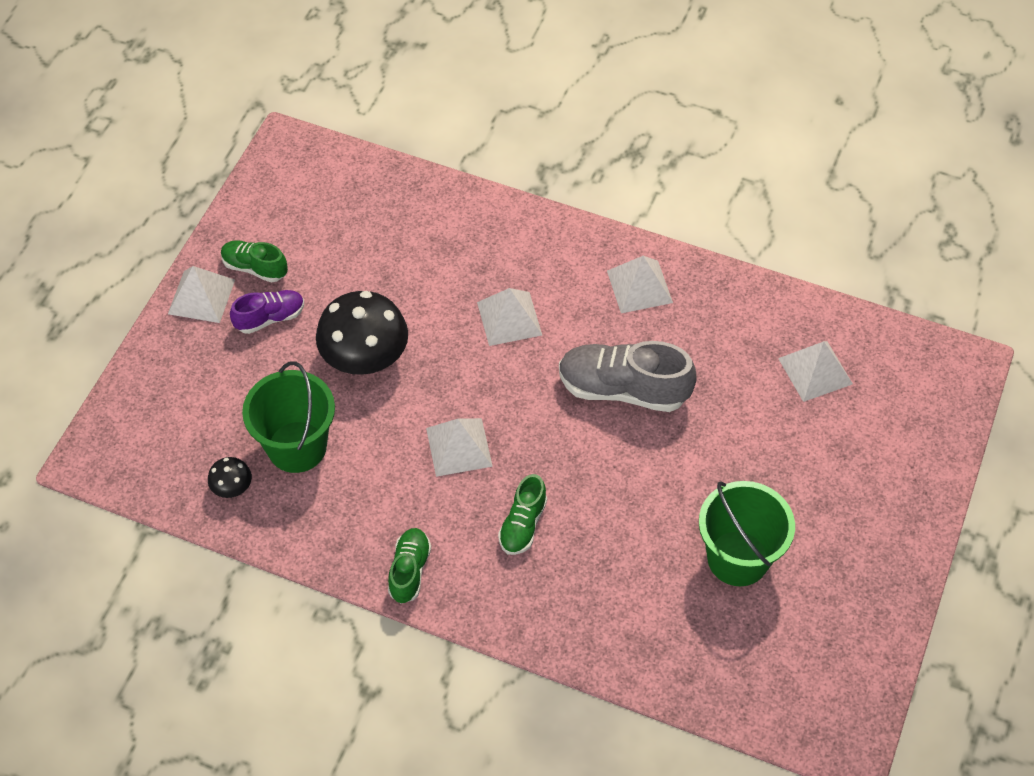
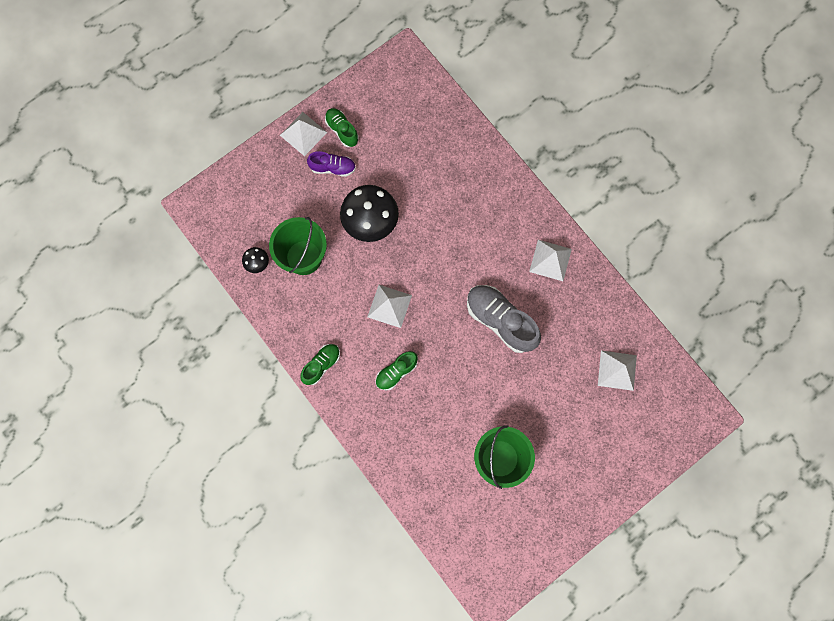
camera: 30 degrees right, 20 degrees up
(509, 318) = (464, 240): white pyramid -> none

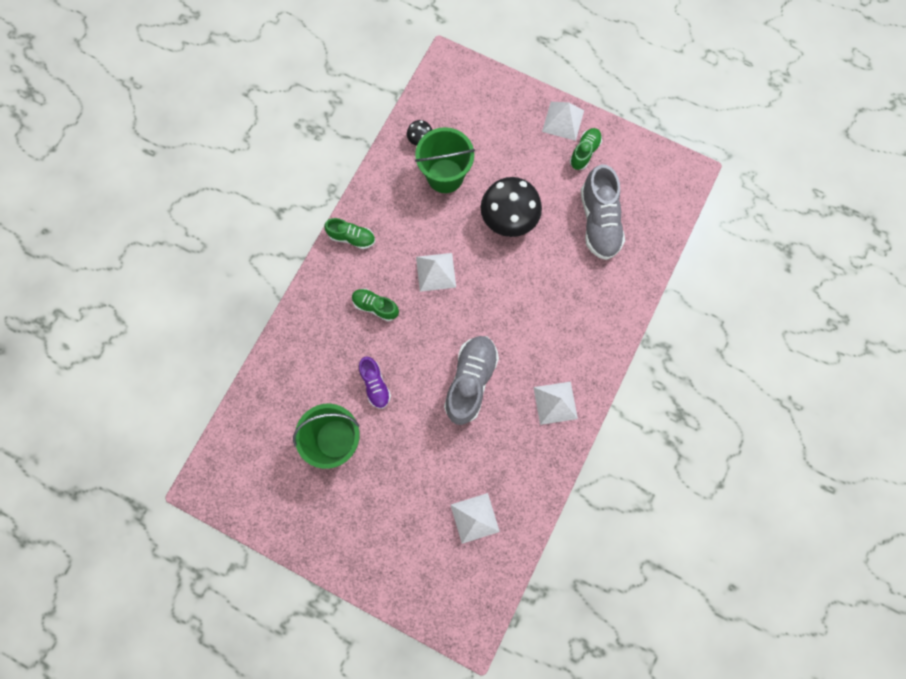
camera: 65 degrees right, 0 degrees up
(333, 168) = (543, 161): purple shoe -> purple shoe (375, 384)
(411, 149) = (598, 222): none -> grey shoe

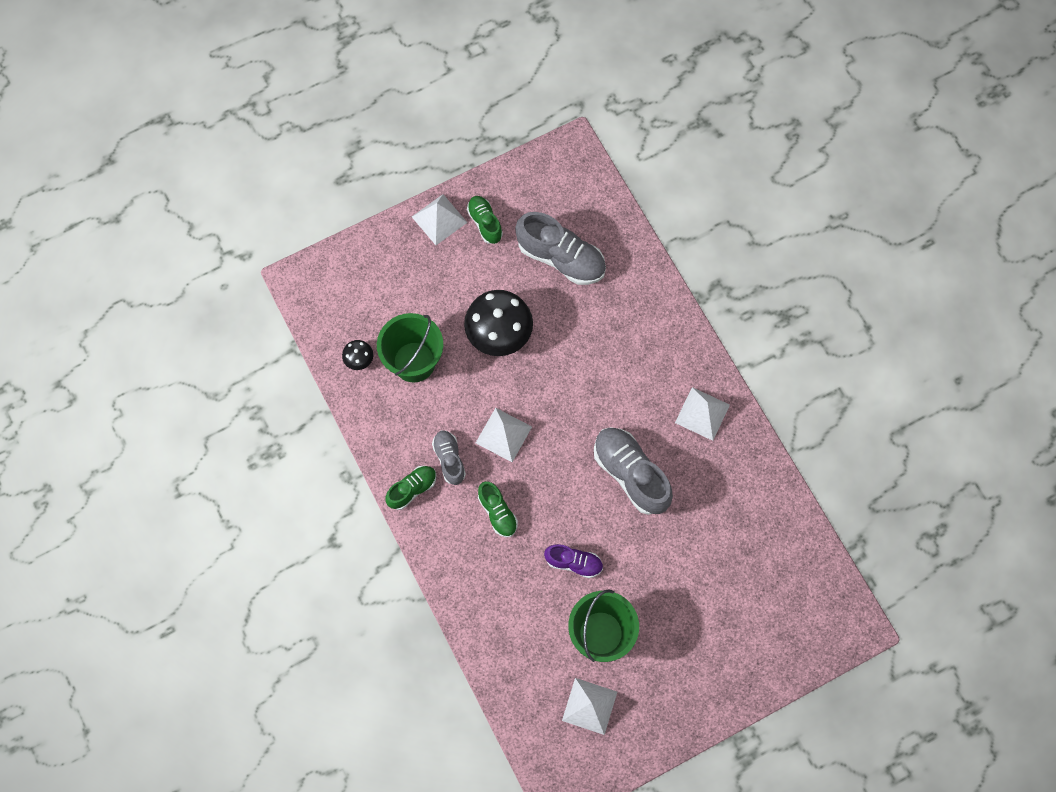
camera: 55 degrees left, 5 degrees down
(375, 306) = (497, 512): green shoe -> green shoe turned 90 degrees counterclockwise
(391, 247) = (449, 459): none -> grey shoe
(474, 518) = (758, 555): white pyramid -> white pyramid (589, 706)

